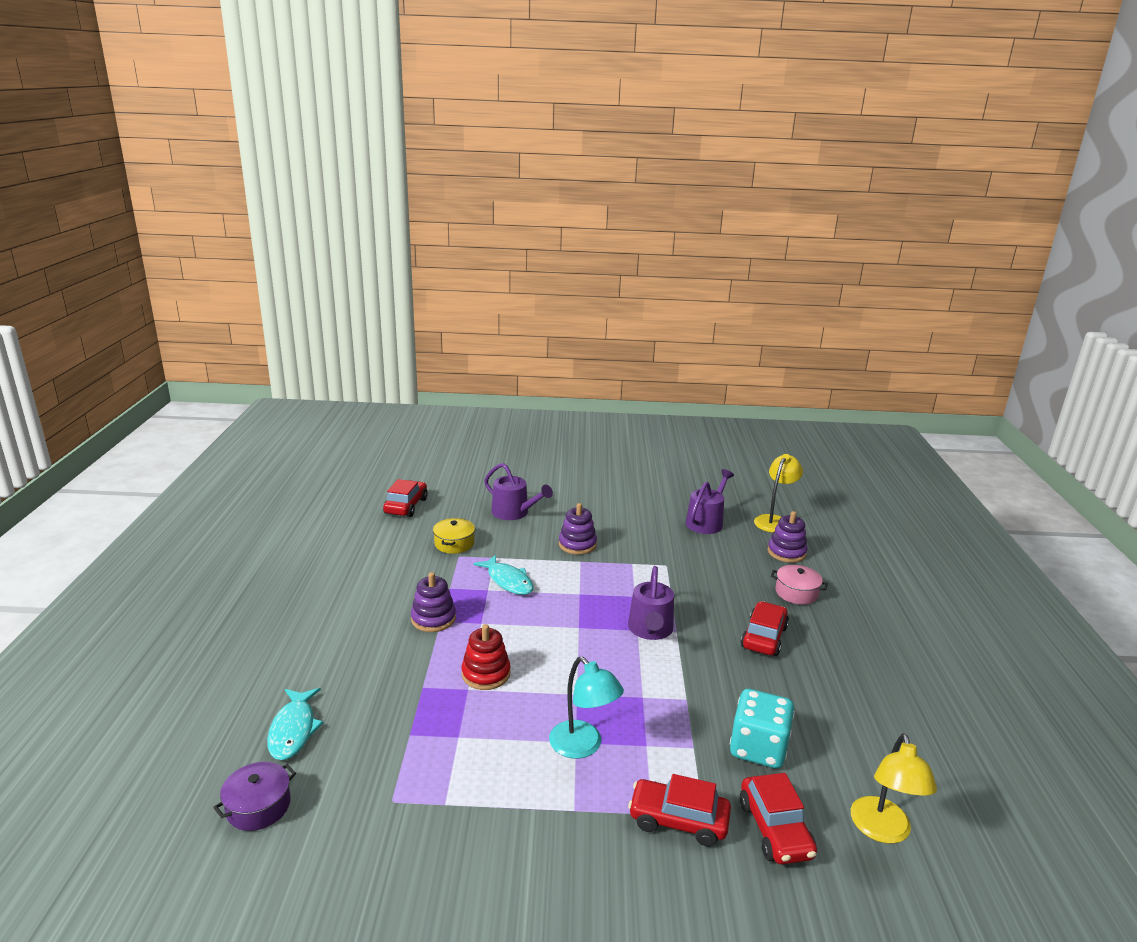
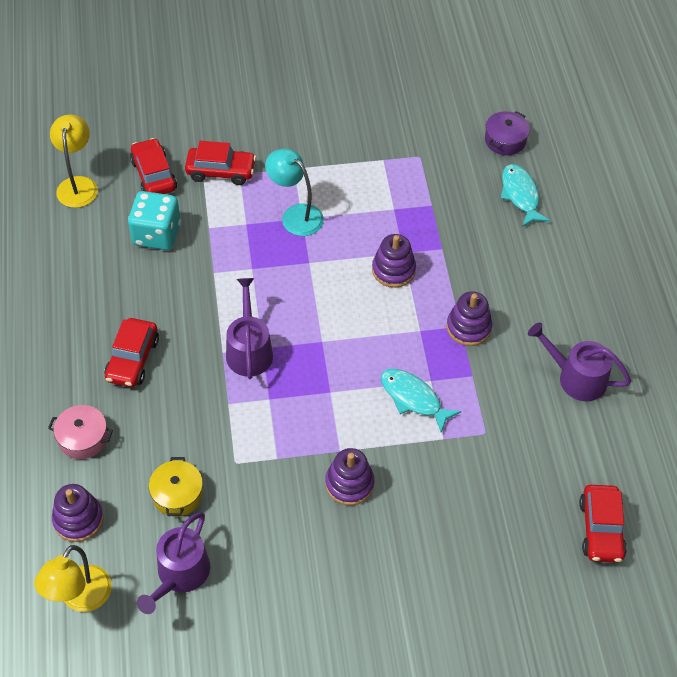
camera: 170 degrees right, 30 degrees up
(454, 544) = (500, 456): yellow pot -> yellow pot (177, 494)
(486, 674) = (393, 270): red stacking toy -> purple stacking toy
(514, 513) = (451, 543): purple watering can -> purple watering can (577, 378)

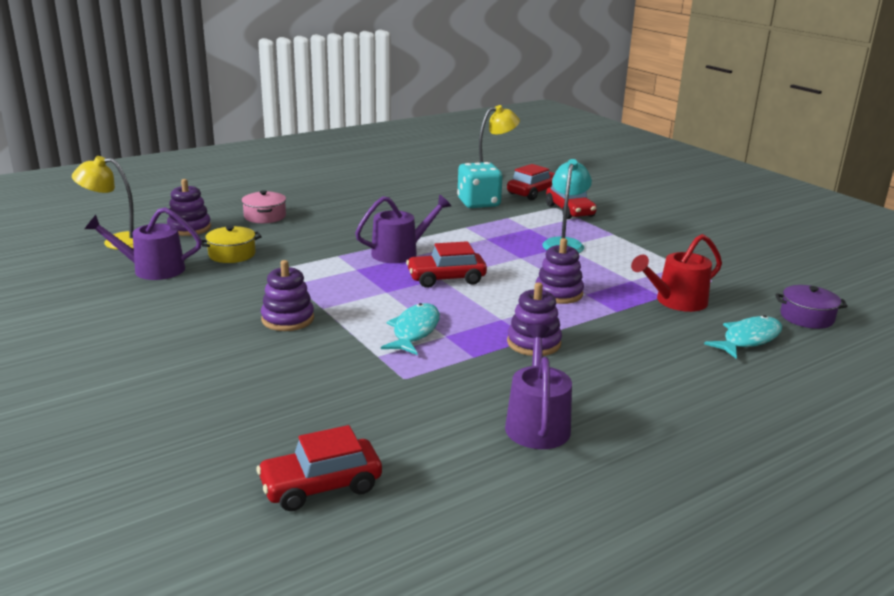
camera: 65 degrees right, 30 degrees down
(133, 359) = (351, 217): red car -> red car (446, 279)
(444, 201) = (676, 301): none -> red watering can

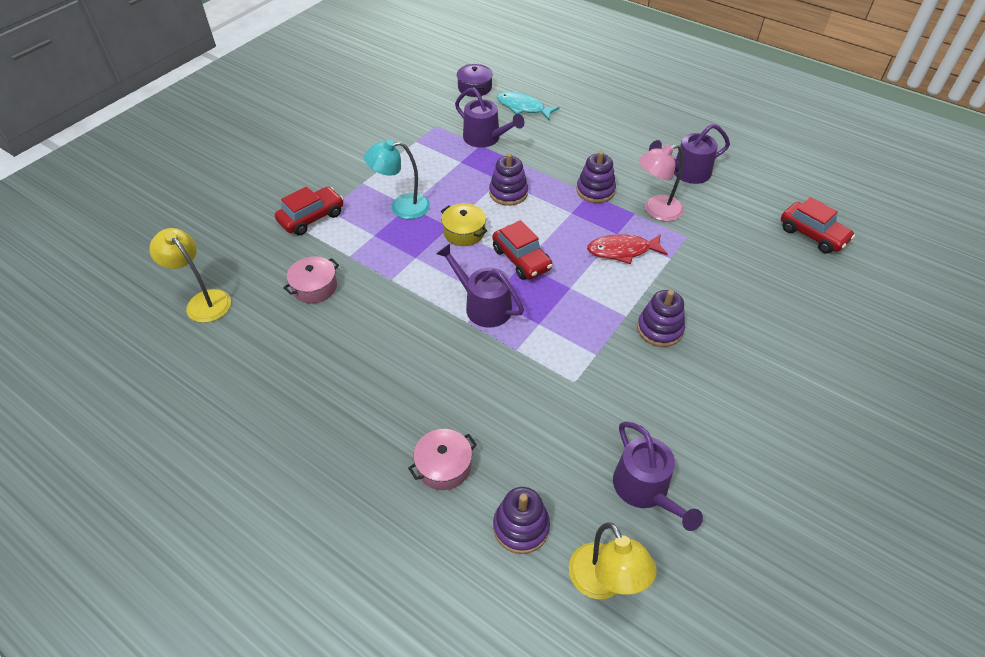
camera: 110 degrees left, 25 degrees up
(232, 254) = (566, 438): yellow pot -> yellow pot (464, 232)
(414, 331) = (622, 251): turquoise fish -> red fish
(467, 372) = (656, 211): none -> pink lamp
(478, 203) = (315, 287): turquoise dice -> pink pot
(533, 192) = (261, 253): red car -> none
(676, 301) = (485, 138): red watering can -> purple watering can

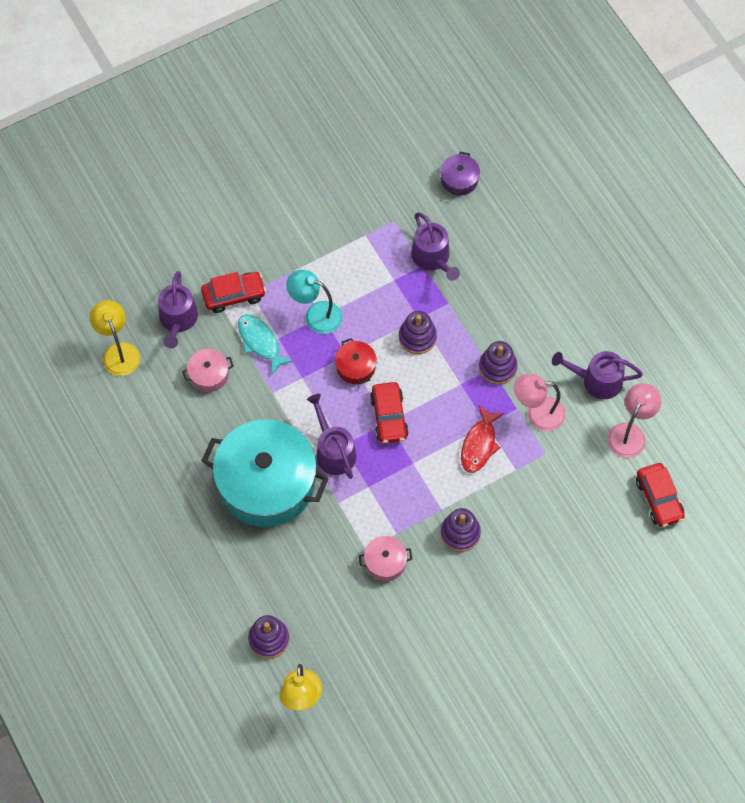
camera: 25 degrees right, 15 degrees up
(427, 360) = (266, 483): none -> turquoise pot
(444, 466) = (239, 573): pink pot -> pink pot (385, 562)
(464, 232) = (355, 367): yellow pot -> red pot
(523, 107) = (492, 229): turquoise fish -> turquoise fish (260, 342)
(622, 251) = (479, 444): red fish -> red fish turned 90 degrees counterclockwise
(644, 489) = (366, 651): purple watering can -> purple watering can (178, 320)
(745, 197) = (630, 433): none -> pink lamp

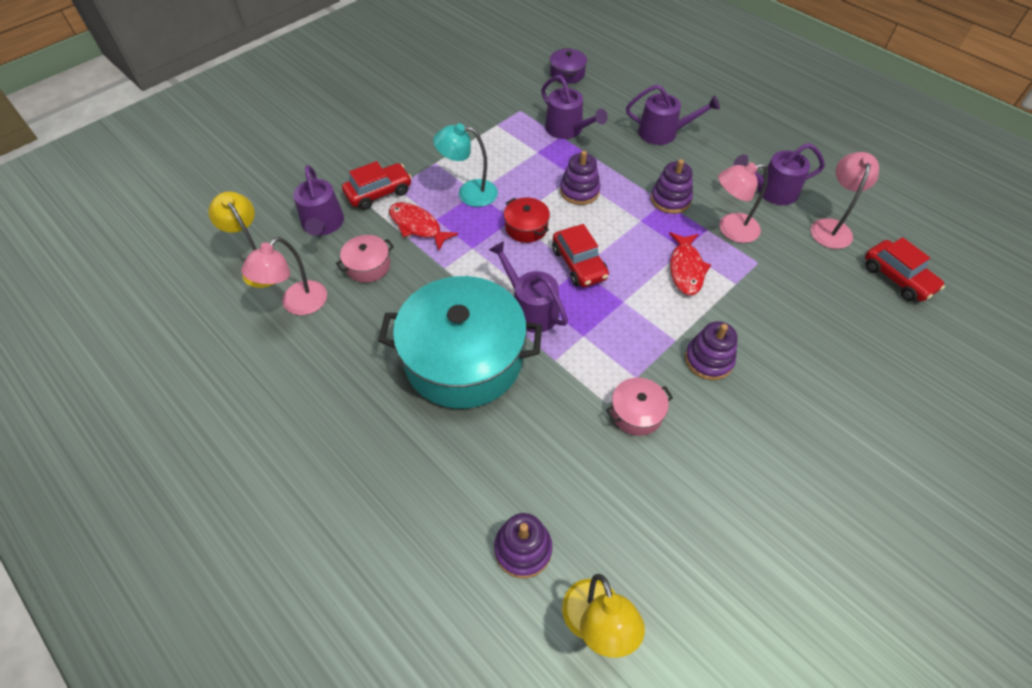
camera: 15 degrees left, 10 degrees down
(144, 399) = (297, 304): none -> pink lamp
(260, 342) = (417, 226): turquoise fish -> red fish
(525, 284) = (662, 133): none -> purple watering can

